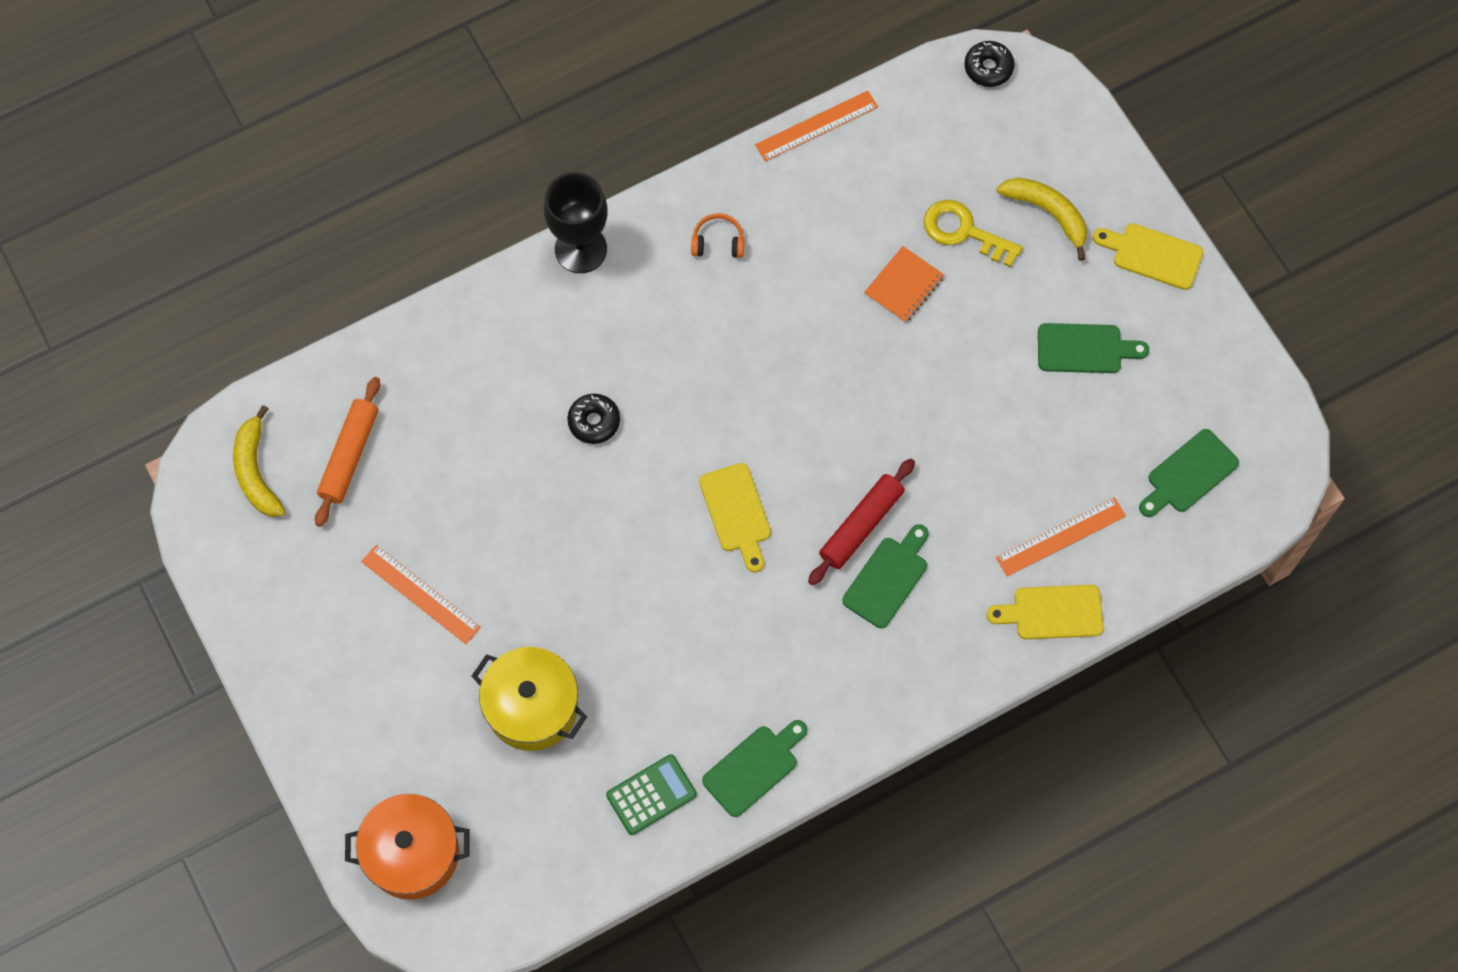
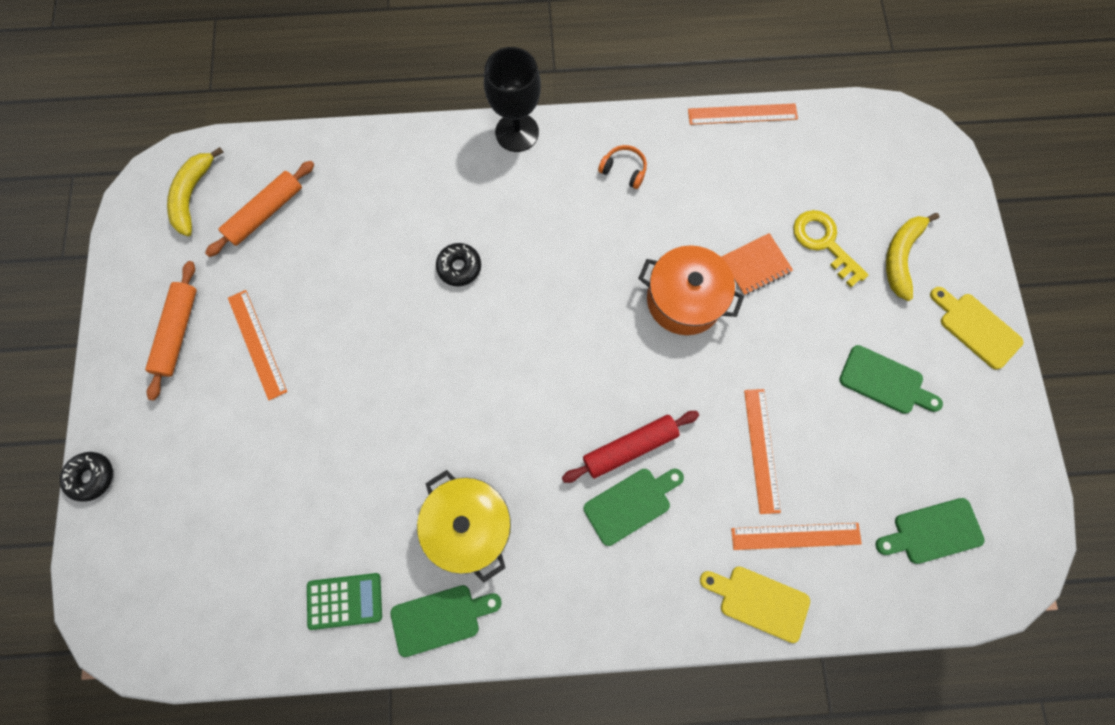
camera: 25 degrees right, 5 degrees up
(327, 620) = (178, 332): none -> orange rolling pin
(412, 853) = (132, 556): orange pot -> orange pot (684, 300)
(532, 707) = (291, 477): yellow pot -> yellow pot (469, 525)
(736, 512) = (533, 390): yellow cutting board -> none
(988, 68) = (899, 124): black donut -> black donut (92, 477)
(992, 470) = (761, 450): none -> orange ruler
(1048, 213) = (900, 257): yellow banana -> yellow banana turned 135 degrees counterclockwise

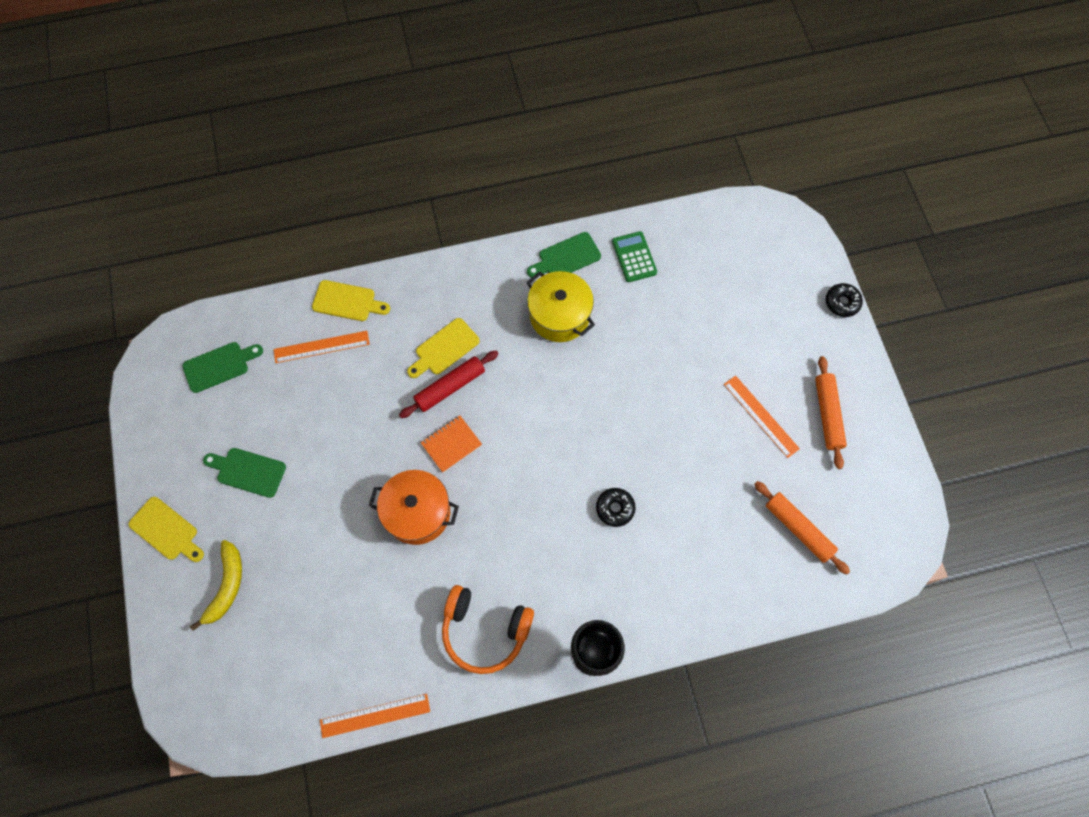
camera: 170 degrees right, 5 degrees down
(192, 195) = (869, 534): yellow banana -> none
(265, 213) = (798, 529): orange rolling pin -> orange rolling pin turned 75 degrees counterclockwise
(345, 600) = (634, 257): green calculator -> green calculator turned 90 degrees clockwise
(624, 170) = (485, 630): orange headphones -> orange headphones, size x2.03
(631, 504) = (444, 348): green cutting board -> yellow cutting board
(755, 265) = (357, 555): orange notebook -> orange notebook (451, 444)
(761, 450) = (348, 402): orange ruler -> none
(824, 243) = (295, 588): yellow key -> none

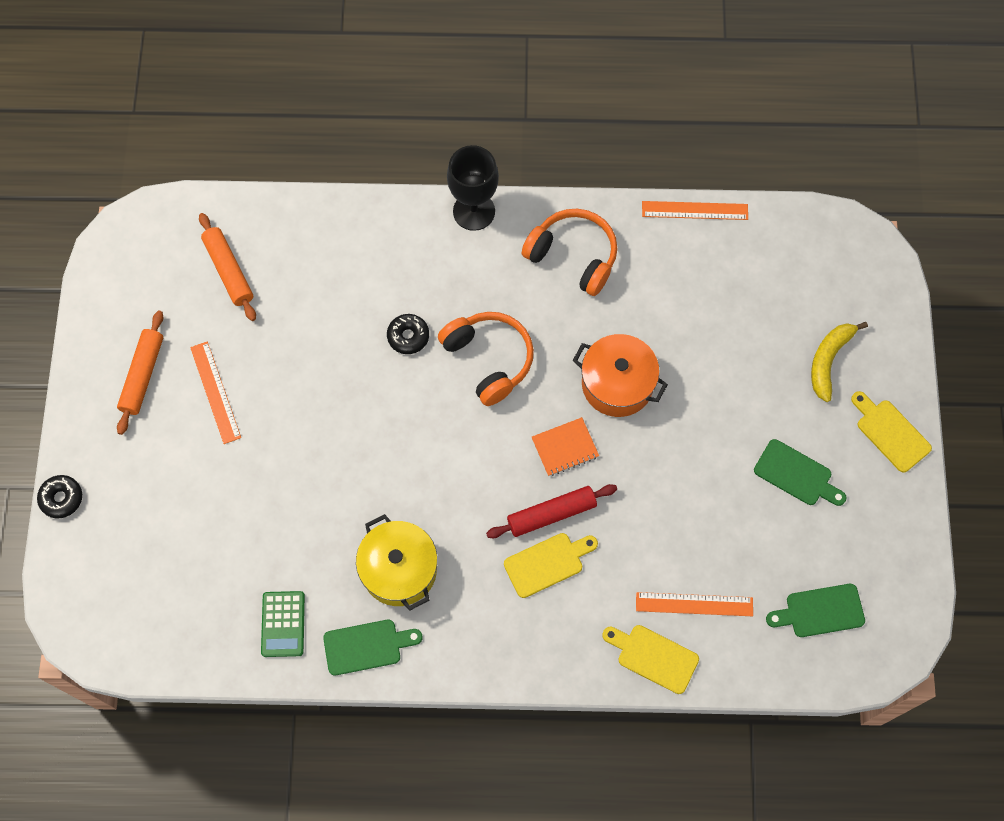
camera: 165 degrees left, 0 degrees up
(537, 505) = (489, 360): none -> orange headphones

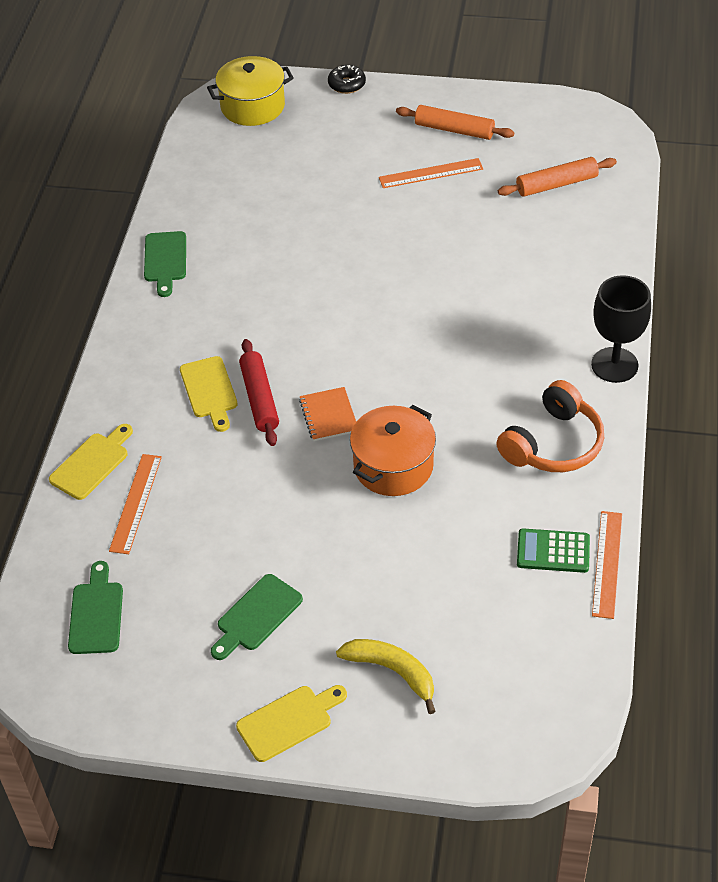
camera: 100 degrees right, 20 degrees down
(283, 624) = (201, 209): green calculator -> green calculator (553, 551)
(399, 570) = (231, 285): yellow pot -> yellow pot (252, 106)
(408, 336) = (471, 305): black donut -> none
(489, 360) = (437, 364): orange headphones -> none

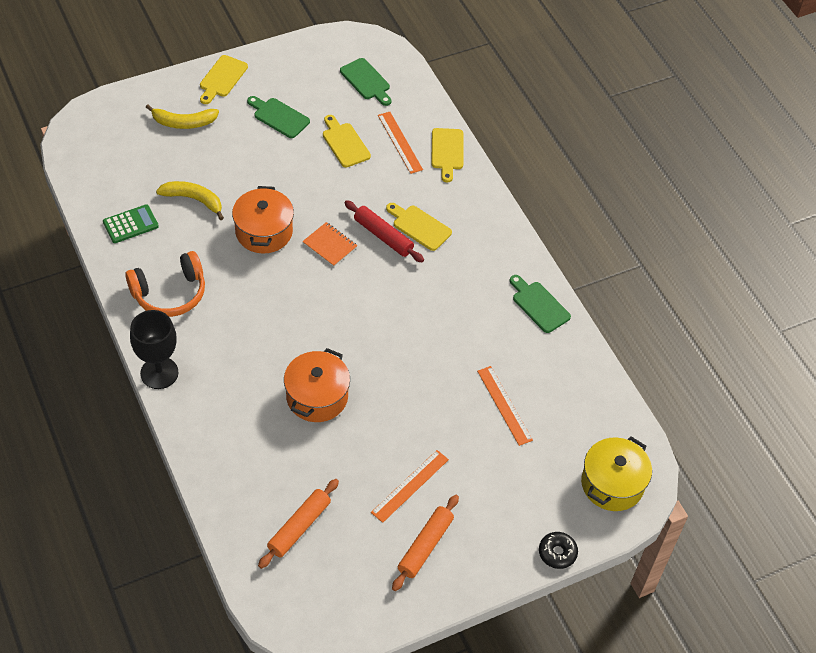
camera: 140 degrees right, 5 degrees up
(204, 535) = (345, 143): none -> yellow cutting board
(256, 615) = (279, 117): green cutting board -> green cutting board turned 60 degrees counterclockwise
(452, 547) = (194, 200): none -> yellow banana
(454, 130) = (425, 546): orange rolling pin -> orange rolling pin turned 45 degrees counterclockwise
(462, 275) = (317, 397): none -> orange pot
(553, 444) = (170, 293): orange headphones -> orange headphones turned 120 degrees counterclockwise
(607, 564) = (93, 231): orange ruler -> orange ruler (504, 405)

